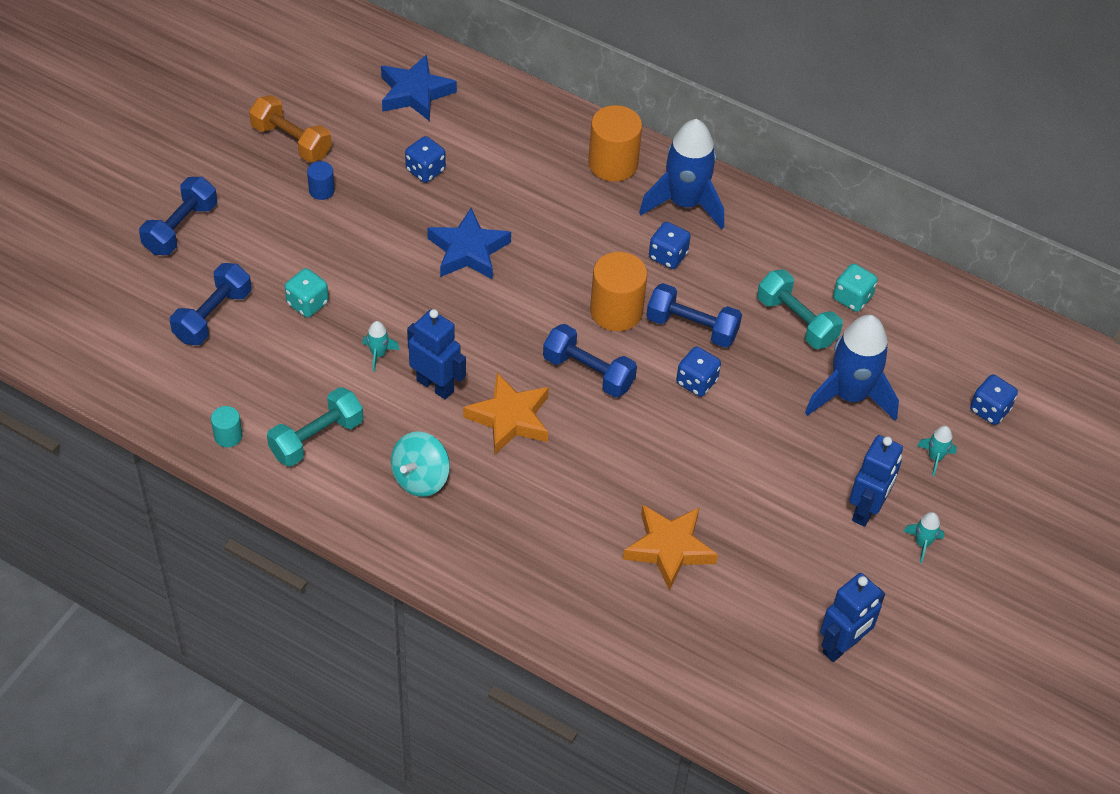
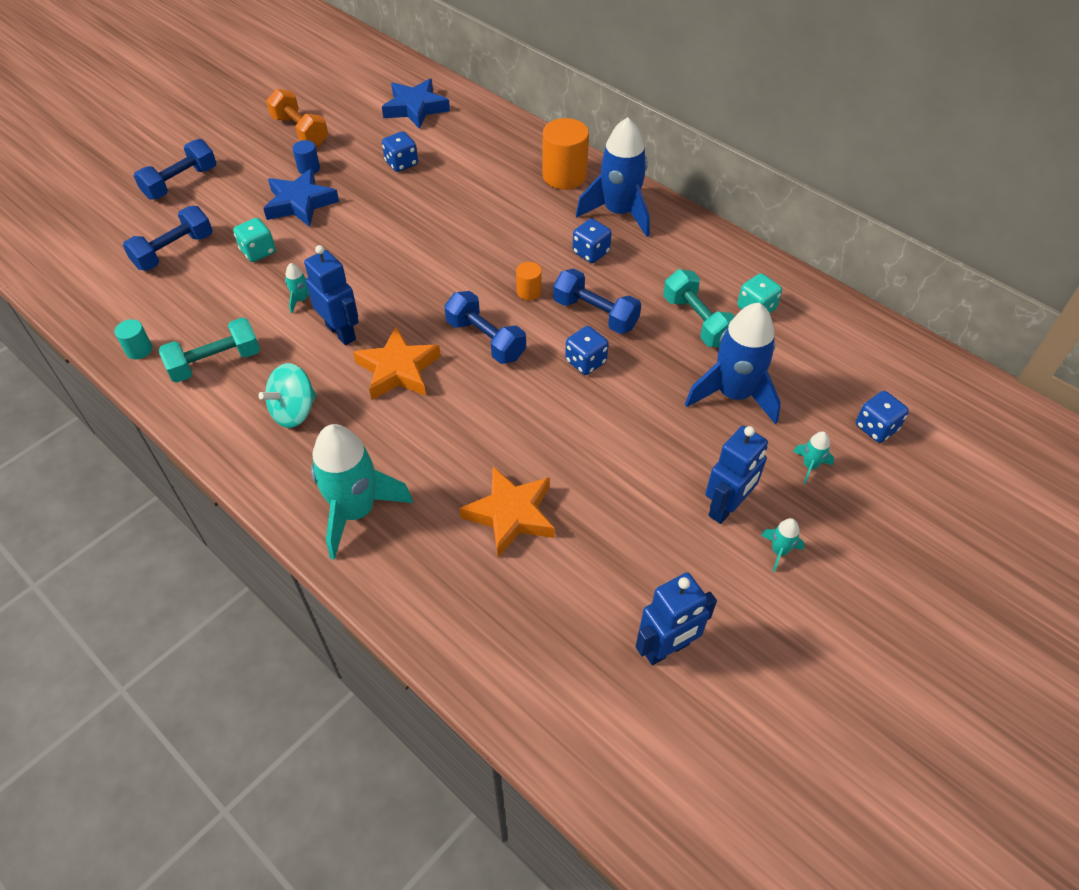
camera: 15 degrees right, 0 degrees up
(468, 251) = (414, 227): blue star -> blue star (300, 203)
(521, 568) = (356, 511): none -> turquoise rocket
(616, 311) = (529, 291): orange cylinder -> orange cylinder, size x0.50

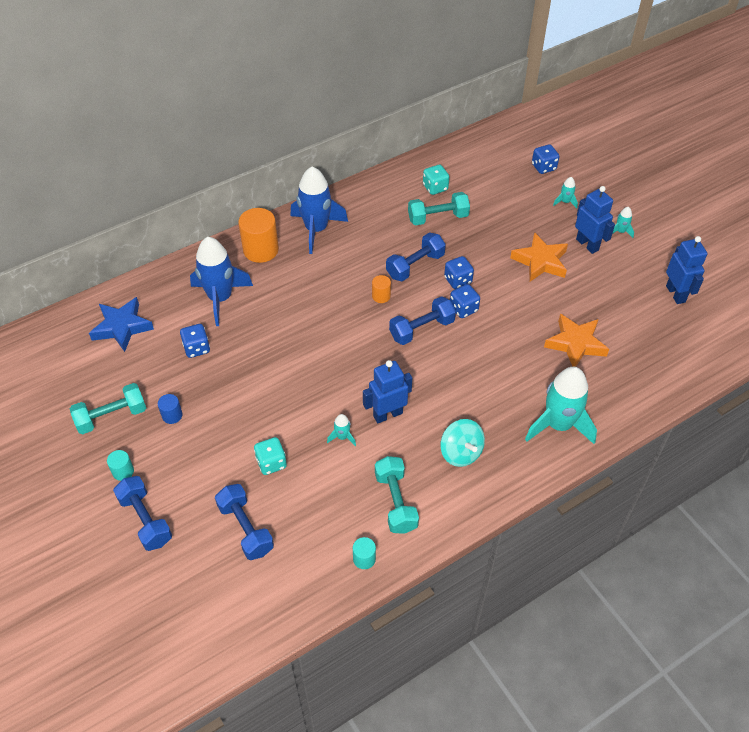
camera: 75 degrees left, 0 degrees up
(236, 155) = (123, 471): none -> turquoise cylinder
(300, 131) = (111, 416): orange dumbbell -> turquoise dumbbell
(300, 203) = (219, 426): blue star -> none
(398, 370) = (436, 384): orange star -> orange star (540, 261)
(591, 252) = (353, 254): blue dice -> blue dice (463, 309)
(734, 394) = (504, 218): blue rocket -> blue rocket (220, 298)

